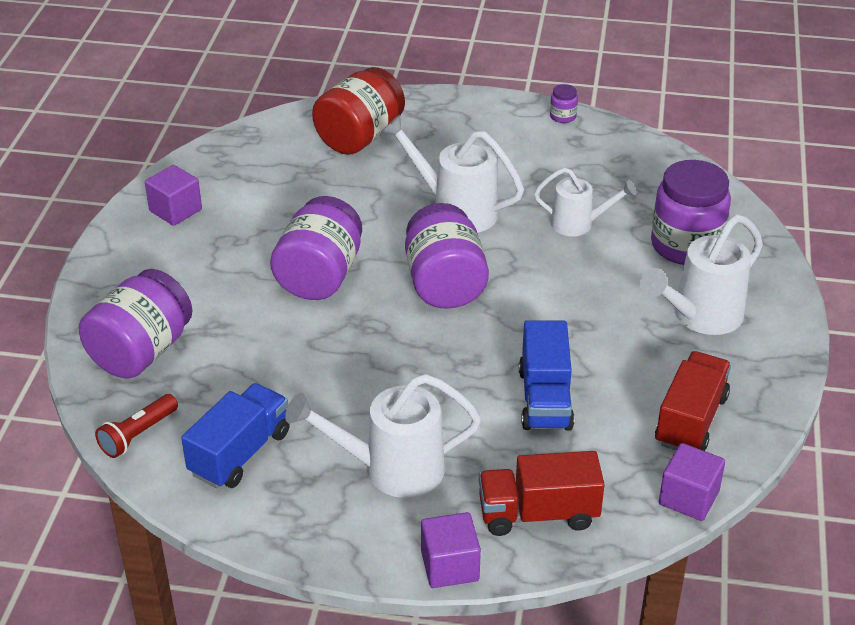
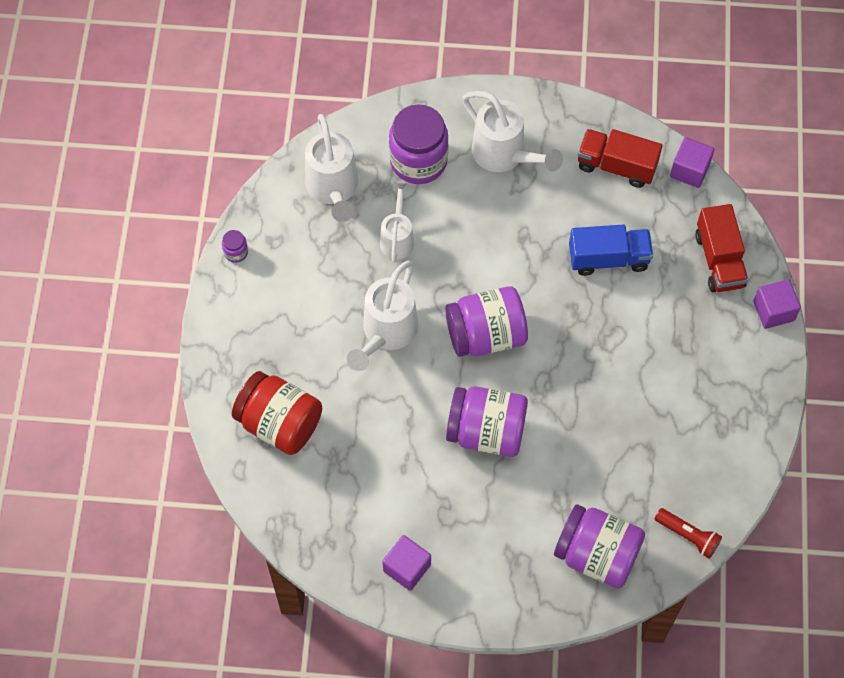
camera: 95 degrees left, 25 degrees up
(240, 453) = (695, 459): blue truck -> none
(392, 469) = (694, 354): white watering can -> white watering can (333, 188)

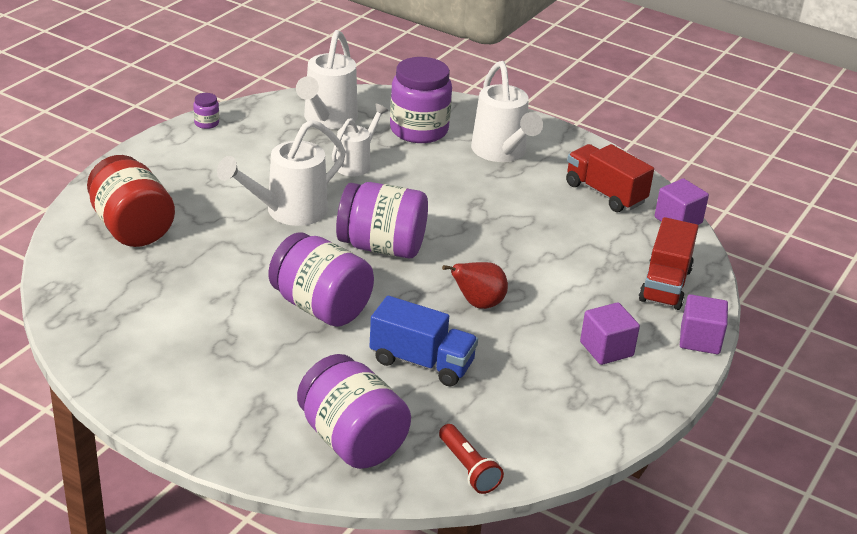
camera: 25 degrees right, 30 degrees down
(407, 568) = (145, 367): purple cube -> purple cube (606, 349)
(597, 361) = (478, 304): none -> red pear
(608, 258) = (548, 244): blue truck -> blue truck (421, 362)

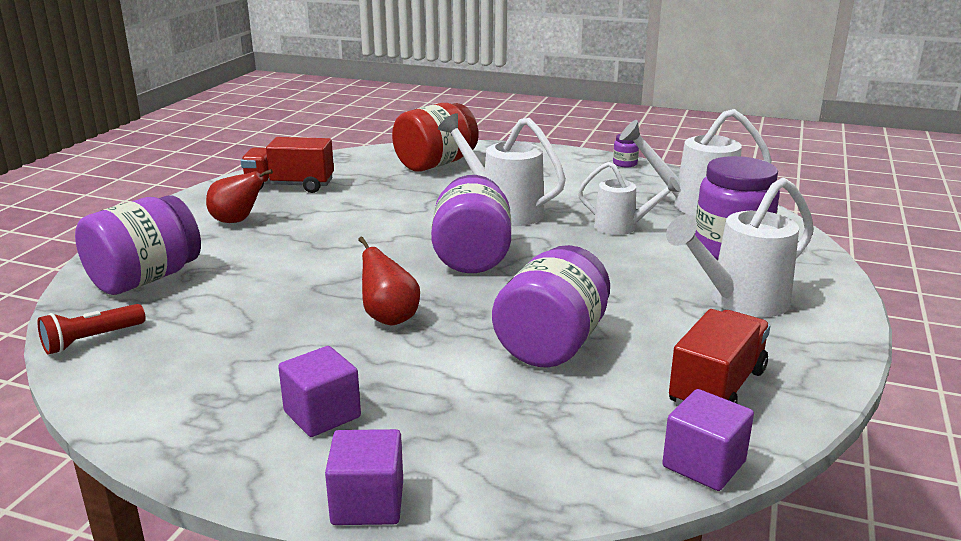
camera: 80 degrees right, 10 degrees down
(228, 377) = (237, 221): none -> red pear
(320, 307) = (352, 242): purple jar -> purple jar (552, 344)
(421, 362) = (271, 298): blue truck -> none
(665, 285) = (503, 459): red truck -> red truck (290, 186)

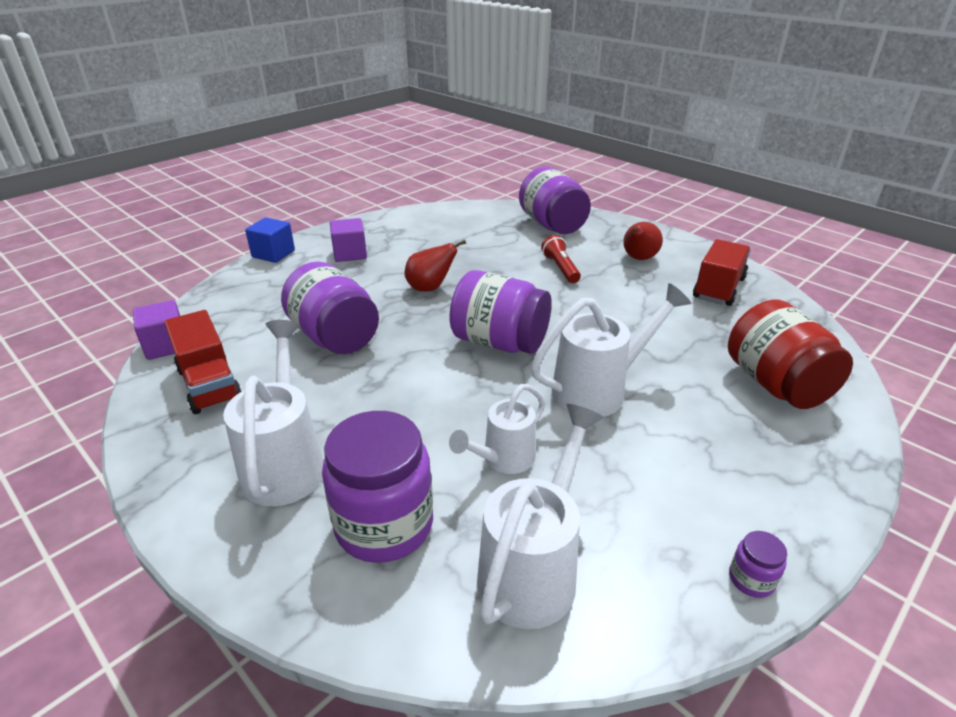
camera: 115 degrees right, 10 degrees up
(91, 340) = (484, 211): red flashlight -> red flashlight (560, 268)
(367, 503) = (273, 254): purple cube -> blue cube

